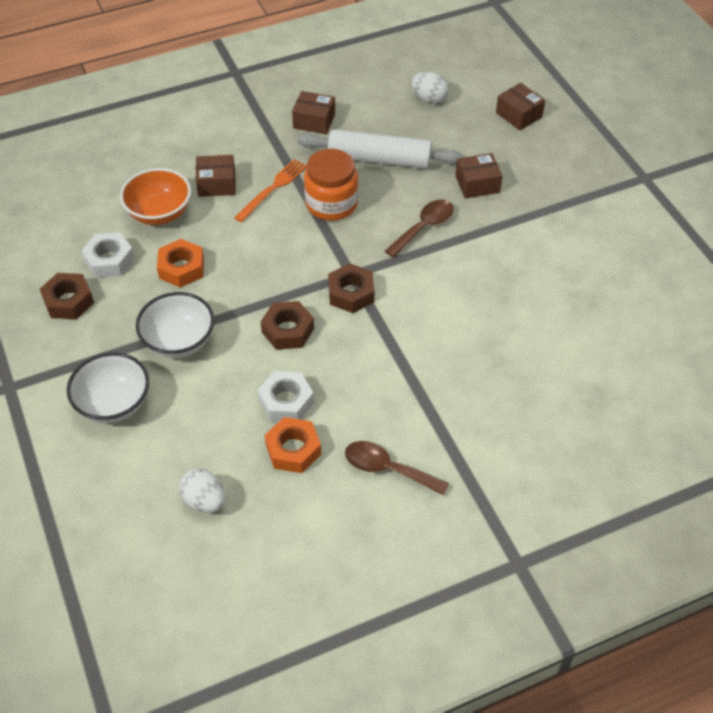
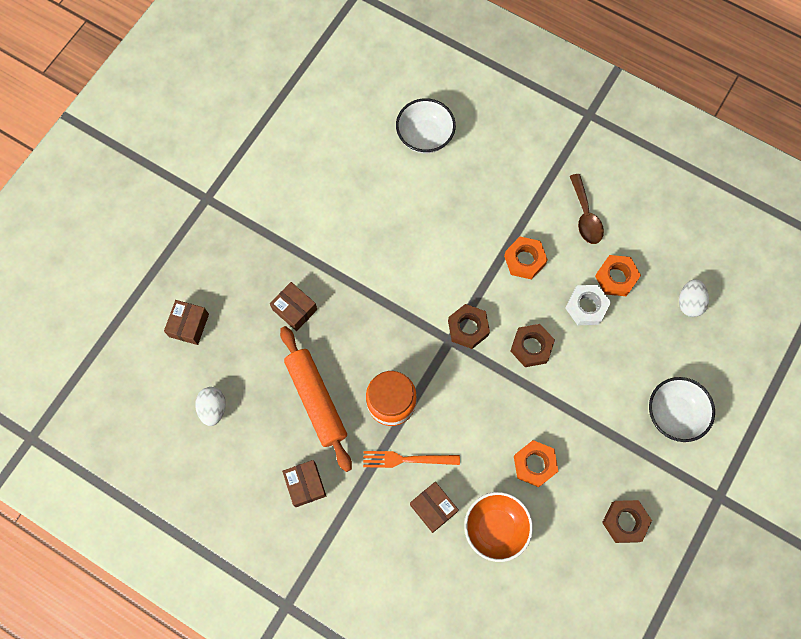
camera: 125 degrees left, 20 degrees up
(109, 260) = (568, 526): white nut -> none
(179, 341) = (595, 412): white bowl -> white bowl (425, 136)
(379, 159) = (316, 400): white rolling pin -> orange rolling pin
(382, 380) = (524, 260): none -> orange nut
(424, 227) = (368, 319): brown spoon -> none

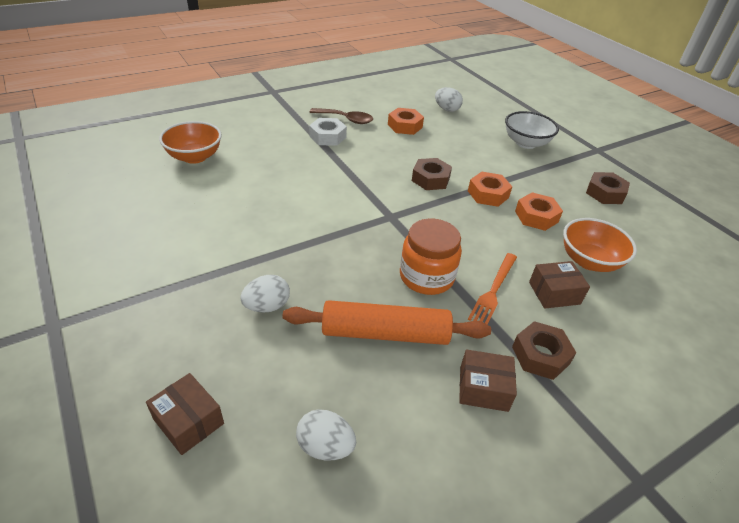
camera: 65 degrees left, 30 degrees down
(294, 309) = (267, 306): brown box -> white egg
(425, 136) = (194, 157): white bowl -> orange bowl
(468, 328) = (388, 203): brown nut -> brown nut (540, 355)
(524, 260) = (354, 154): orange nut -> orange nut (488, 194)
(586, 307) = (417, 145): white nut -> white nut (327, 137)

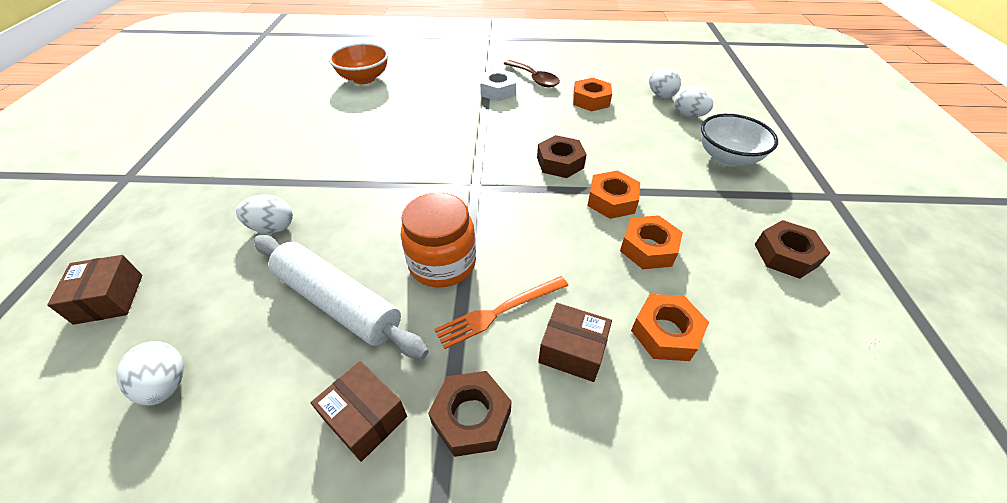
camera: 35 degrees right, 5 degrees up
(385, 333) = (338, 302): orange rolling pin -> white rolling pin
(477, 120) = (688, 115): none -> white egg
(589, 261) = (665, 332): orange bowl -> orange nut

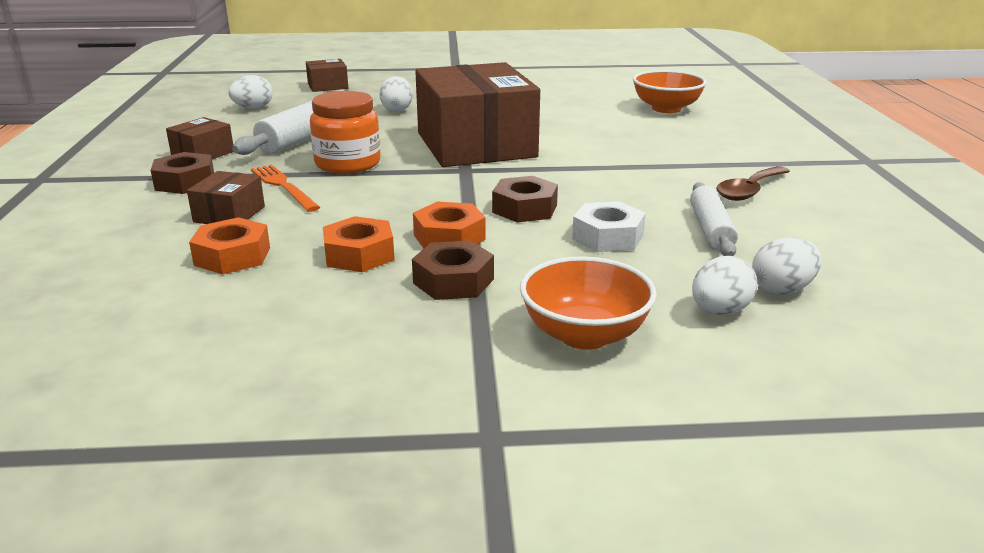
camera: 85 degrees right, 20 degrees down
(415, 177) = (476, 145): none -> brown box
(498, 91) = (691, 170): white nut -> white nut (608, 237)
(591, 100) = (710, 229): orange nut -> white rolling pin
(727, 158) = (584, 335): white bowl -> orange bowl
(785, 255) = (335, 351): brown nut -> brown nut (453, 281)

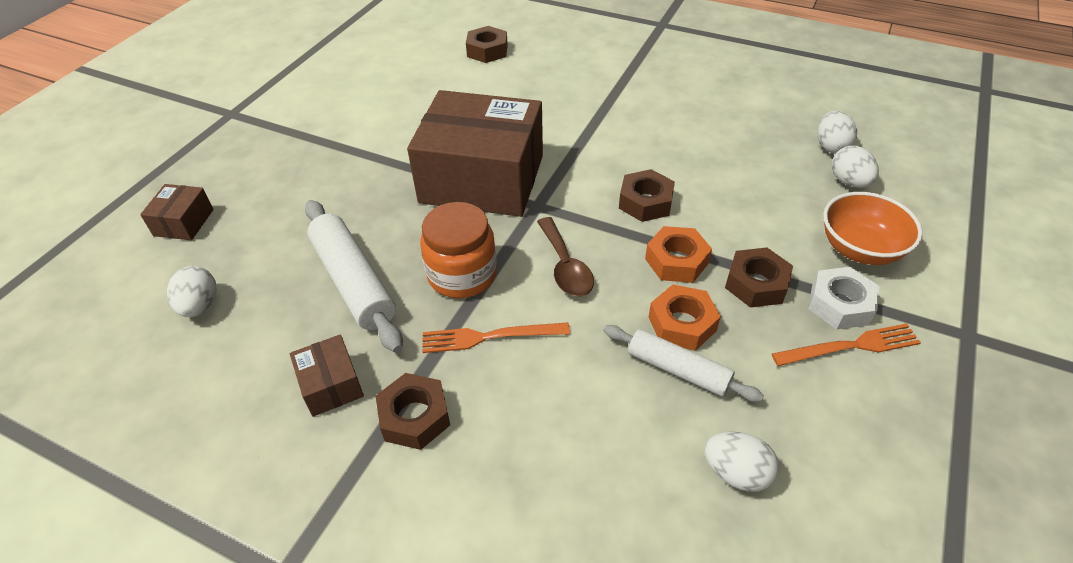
camera: 60 degrees left, 20 degrees up
(229, 214) = (537, 394): brown box -> none
(232, 256) = (641, 411): orange nut -> none
(397, 109) = (330, 195): white egg -> white egg (736, 473)
(397, 349) = (850, 346): none -> orange fork
(608, 237) = (720, 182): white nut -> white nut (839, 304)
(666, 109) = (487, 51): orange bowl -> brown nut
(710, 229) = (733, 134): white rolling pin -> white rolling pin (678, 370)
(749, 191) = (680, 90): brown spoon -> brown spoon (565, 266)

